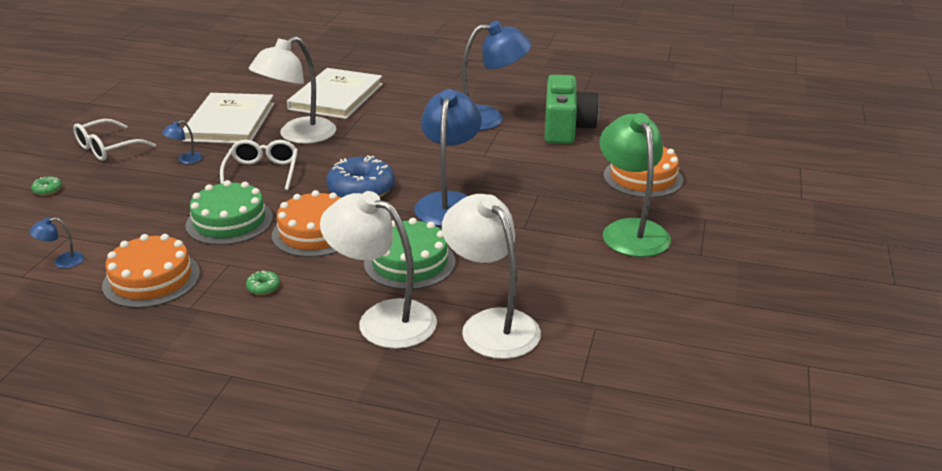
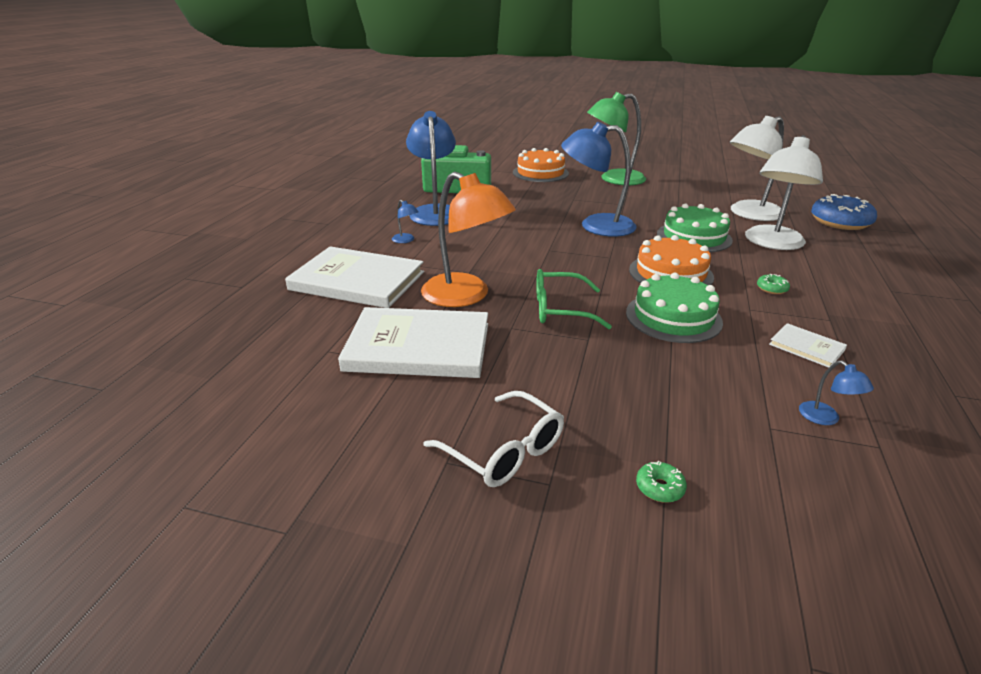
camera: 90 degrees left, 0 degrees up
(151, 279) = (806, 347): orange cake -> white book
(185, 160) = (536, 367): blue lamp -> blue lamp (406, 240)
(262, 172) = (559, 309): white glasses -> green glasses
(298, 136) = (466, 296): white lamp -> orange lamp
(361, 189) = (584, 258): blue donut -> blue donut (840, 222)

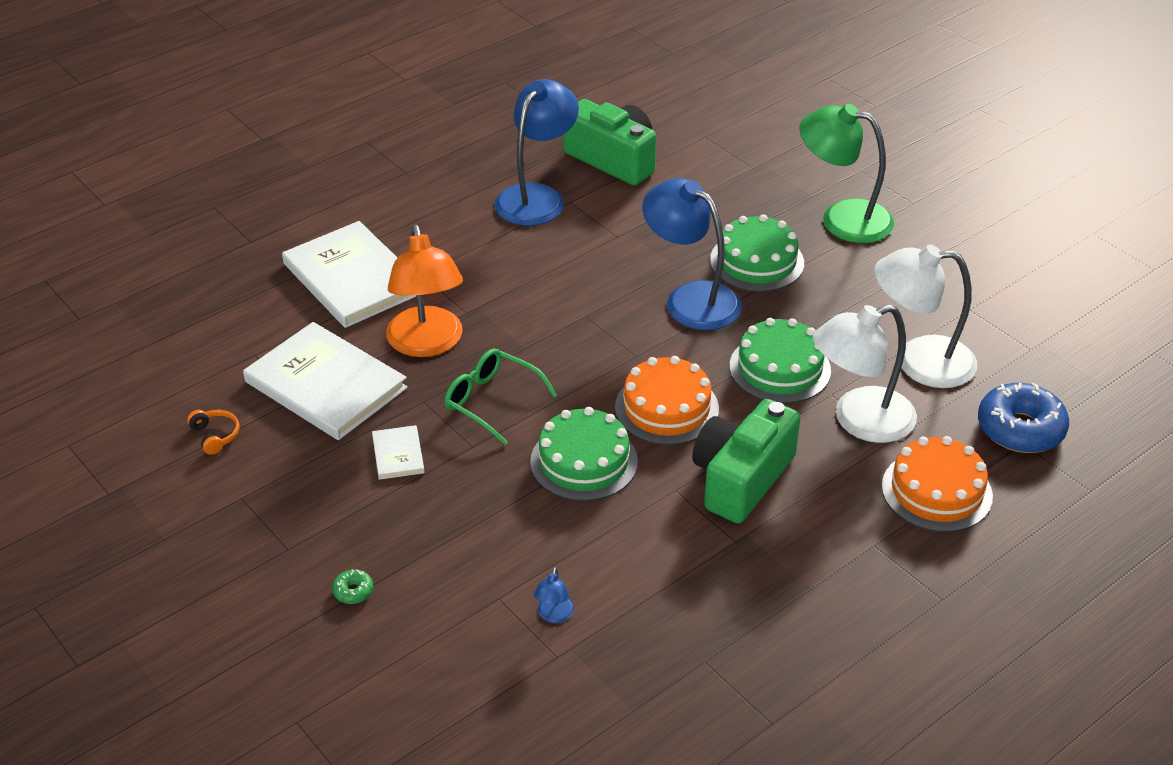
camera: 35 degrees right, 10 degrees up
(357, 423) = (215, 436): none -> orange headphones
(406, 240) = (455, 235): blue lamp -> none
(504, 451) = (286, 510): white glasses -> none
(540, 173) = (759, 166): orange cake -> orange cake (936, 491)
(602, 203) = (757, 261): none -> green cake
(771, 289) = (741, 478): green donut -> green camera
(806, 347) = (655, 554): white book -> white book (398, 454)

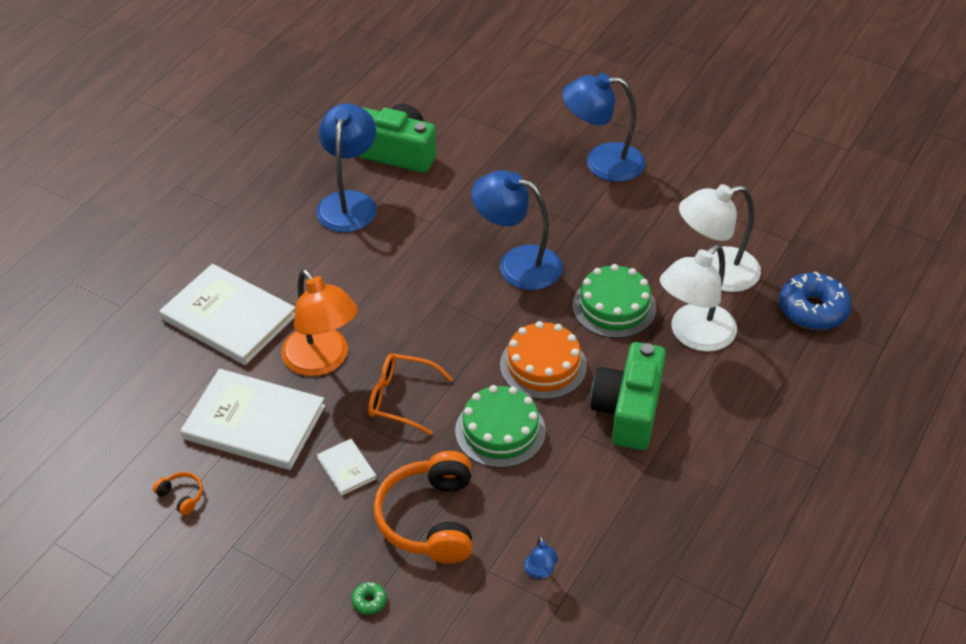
camera: 20 degrees left, 5 degrees up
(460, 528) = (430, 519): none -> orange headphones
(491, 401) = (400, 398): green glasses -> orange glasses
(757, 261) = (553, 217): green cake -> none
(842, 218) = (602, 162): green lamp -> blue lamp
(936, 491) = (776, 379): orange cake -> none

